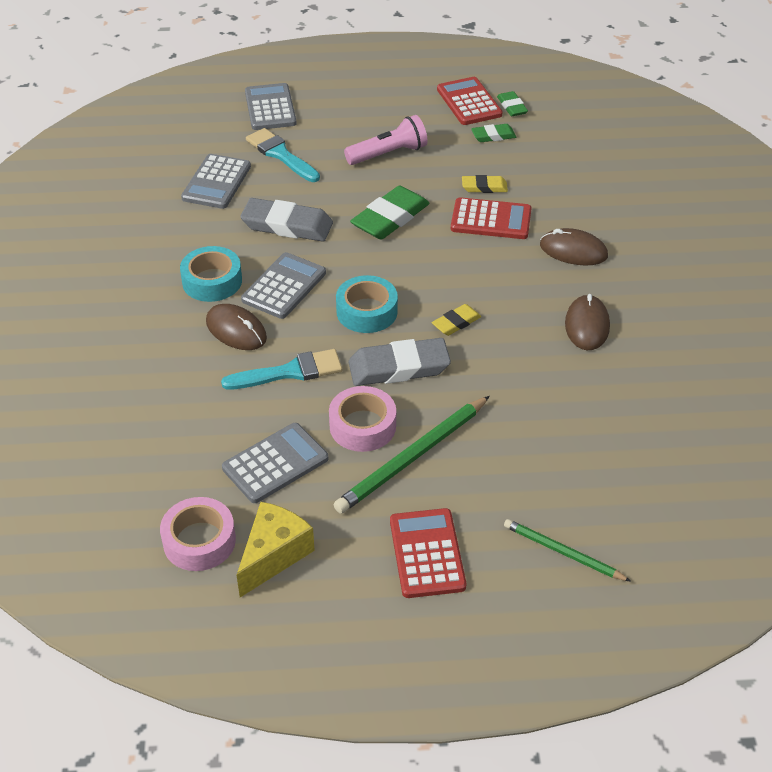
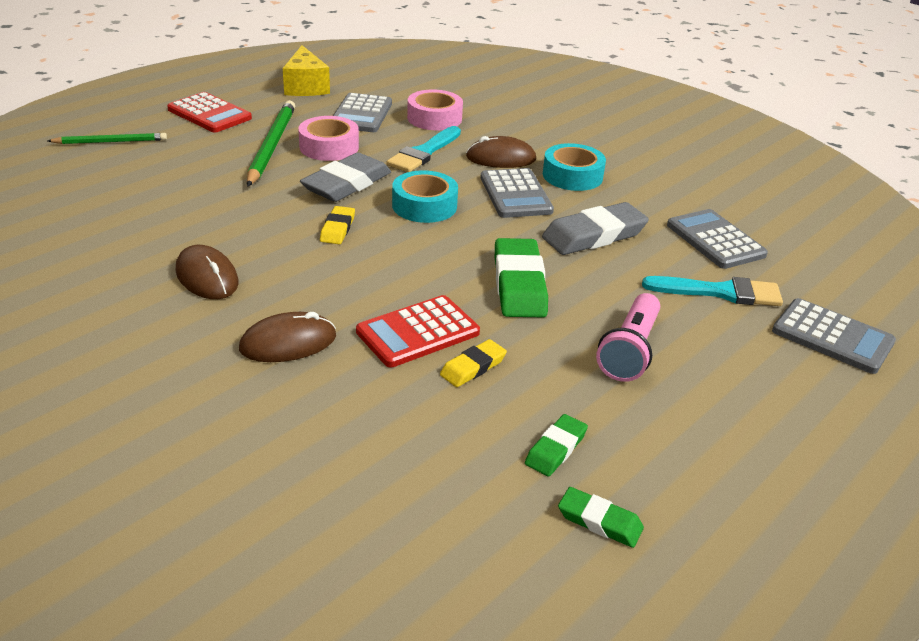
camera: 135 degrees right, 10 degrees down
(199, 541) = (357, 78): pink tape -> pink tape (434, 118)
(469, 102) = (662, 490): red calculator -> none

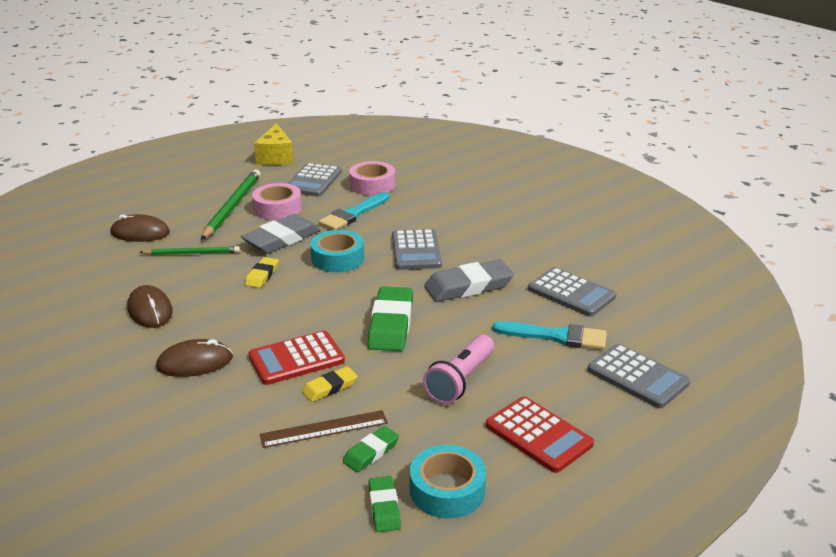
camera: 10 degrees right, 5 degrees down
(110, 142) = (109, 202): green pencil -> green pencil (192, 253)
(209, 114) = (192, 180): red calculator -> red calculator (538, 435)
(485, 422) = (324, 429): none -> brown ruler
(501, 158) = (415, 220): brown mouse -> brown mouse (140, 233)
(572, 176) = (470, 236): turquoise tape -> turquoise tape (447, 490)
(599, 521) = (384, 507): green eraser -> green eraser turned 45 degrees clockwise
(715, 240) = (571, 293): grey calculator -> grey calculator turned 150 degrees clockwise

